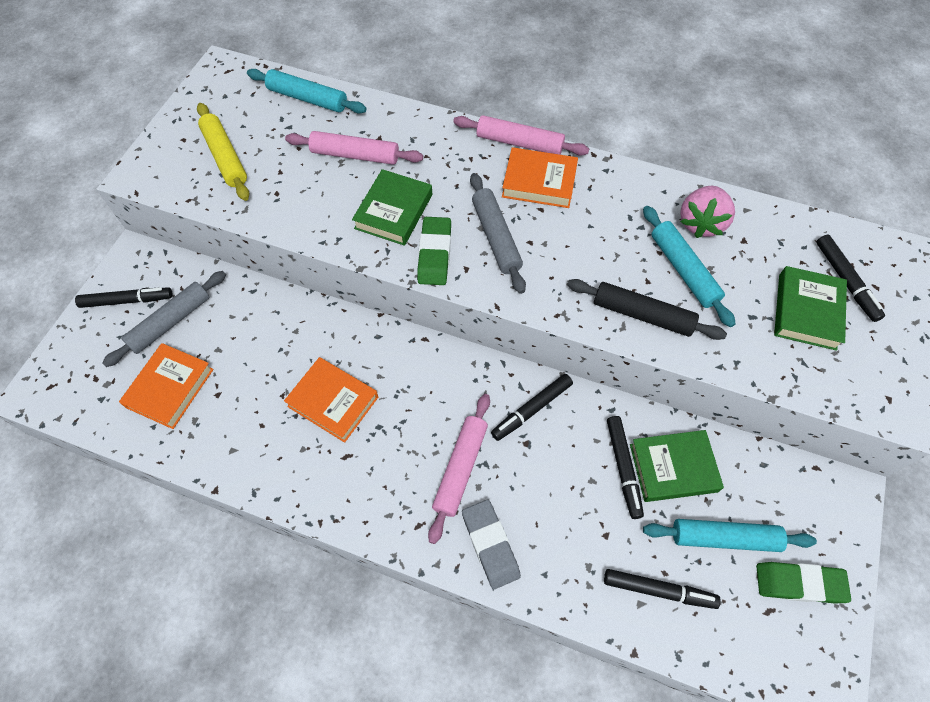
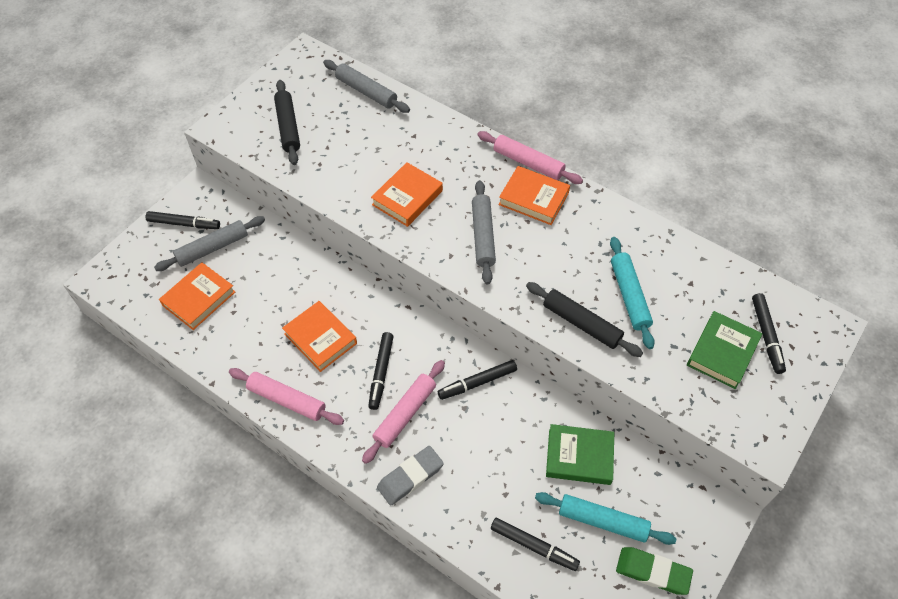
camera: 15 degrees right, 5 degrees down
(225, 157) = (288, 127): yellow rolling pin -> black rolling pin
(308, 98) = (366, 91): turquoise rolling pin -> grey rolling pin
(355, 155) = (390, 146): pink rolling pin -> pink rolling pin (287, 400)
(394, 211) = (407, 198): green book -> orange book
(434, 254) = (429, 238): green eraser -> none
(490, 544) = (410, 477): grey eraser -> grey eraser turned 60 degrees clockwise
(623, 468) = (537, 446): black marker -> black marker (381, 373)
(700, 223) = (658, 261): pink strawberry -> none

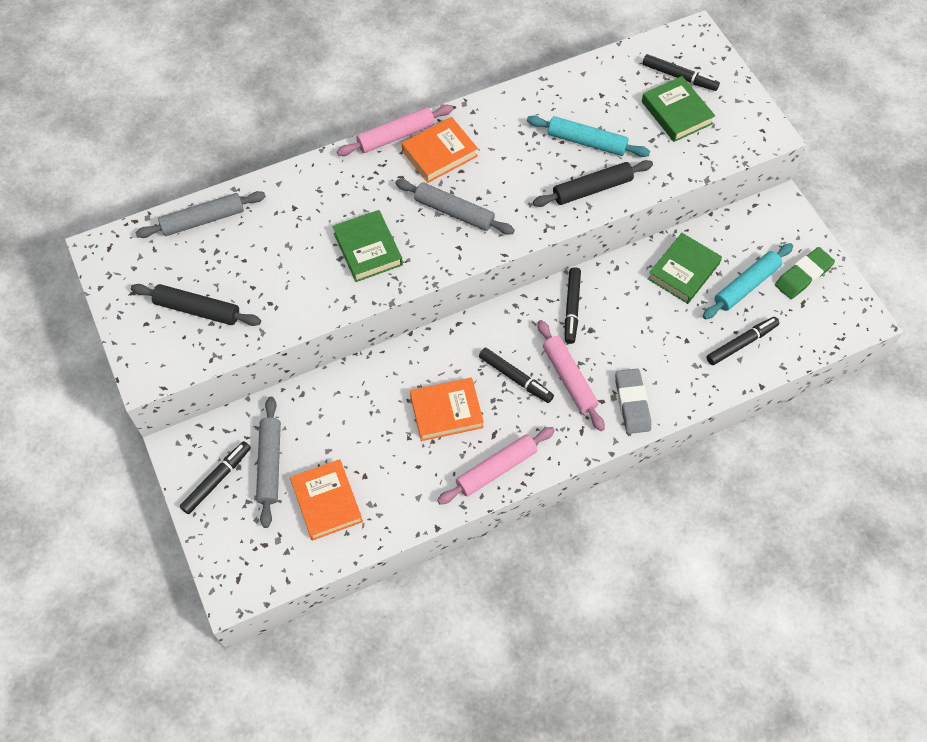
camera: 60 degrees left, 5 degrees up
(407, 198) = (368, 249): orange book -> green book

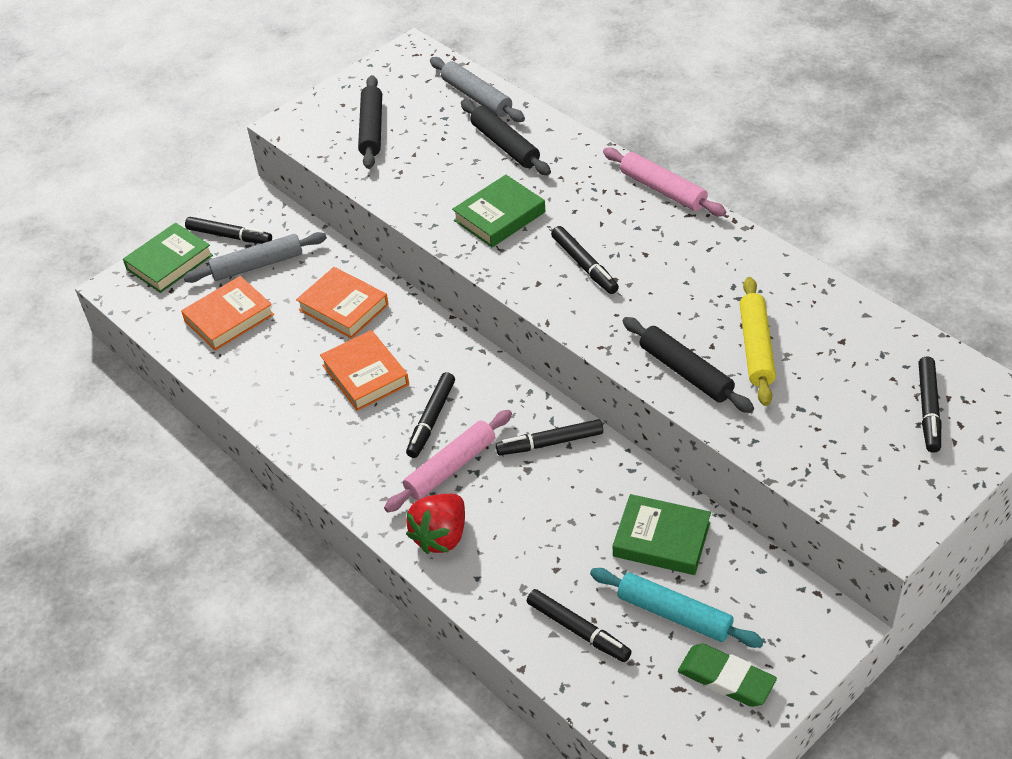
camera: 75 degrees right, 15 degrees down
(280, 219) = (505, 145): none -> black rolling pin
(439, 153) = (659, 230): orange book -> orange book (343, 307)
(454, 212) = (584, 265): grey rolling pin -> black marker
(496, 469) = (309, 437): pink rolling pin -> none
(587, 142) = (756, 348): turquoise rolling pin -> yellow rolling pin
(632, 403) = (441, 536): grey eraser -> red strawberry
(676, 113) = (863, 422): green book -> green book (169, 262)

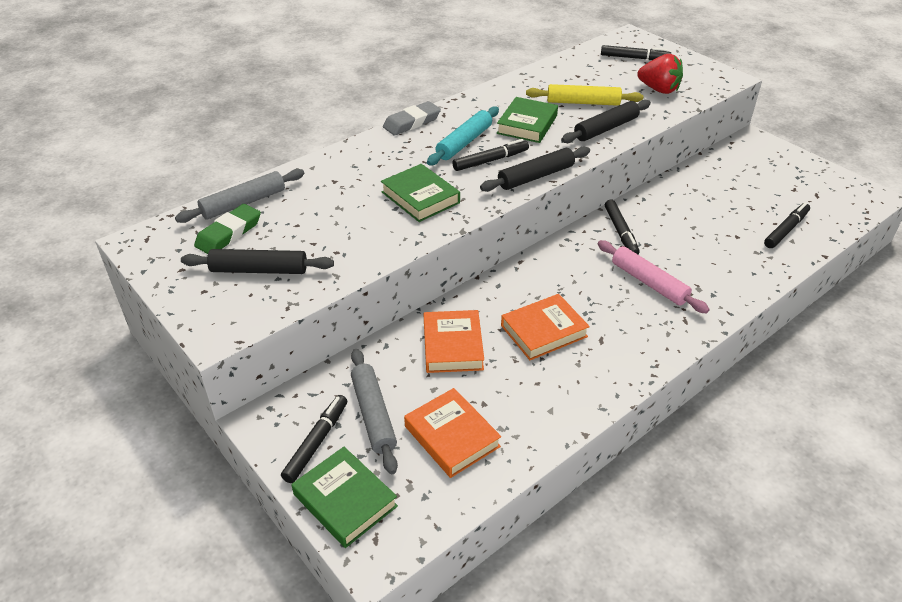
camera: 90 degrees left, 5 degrees down
(343, 307) = (452, 346): orange book -> orange book turned 45 degrees counterclockwise
(431, 419) = (598, 292): black marker -> none
(441, 536) = (719, 290): red strawberry -> red strawberry (659, 90)
(505, 145) = (323, 190): black rolling pin -> black rolling pin (536, 176)
(661, 539) = (702, 191): green book -> green book (527, 124)
(662, 190) = (412, 122): pink rolling pin -> grey eraser
(674, 614) = (761, 191): turquoise rolling pin -> turquoise rolling pin (464, 142)
(726, 679) = (803, 178): green eraser -> green eraser (229, 233)

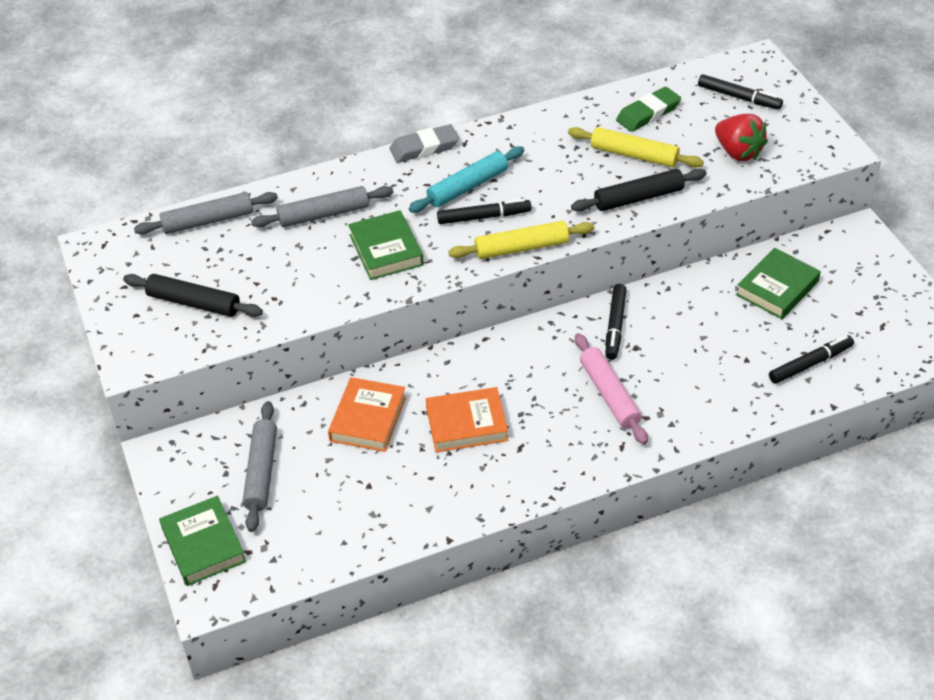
camera: 20 degrees right, 5 degrees up
(229, 233) = (181, 255): green eraser -> green eraser (648, 113)
(316, 442) = (200, 485): black marker -> none
(350, 181) = (324, 214): none -> grey rolling pin
(452, 436) = (323, 510): orange book -> none
(527, 124) = (551, 175): green book -> green book (777, 288)
(536, 176) = (521, 247): black rolling pin -> yellow rolling pin

